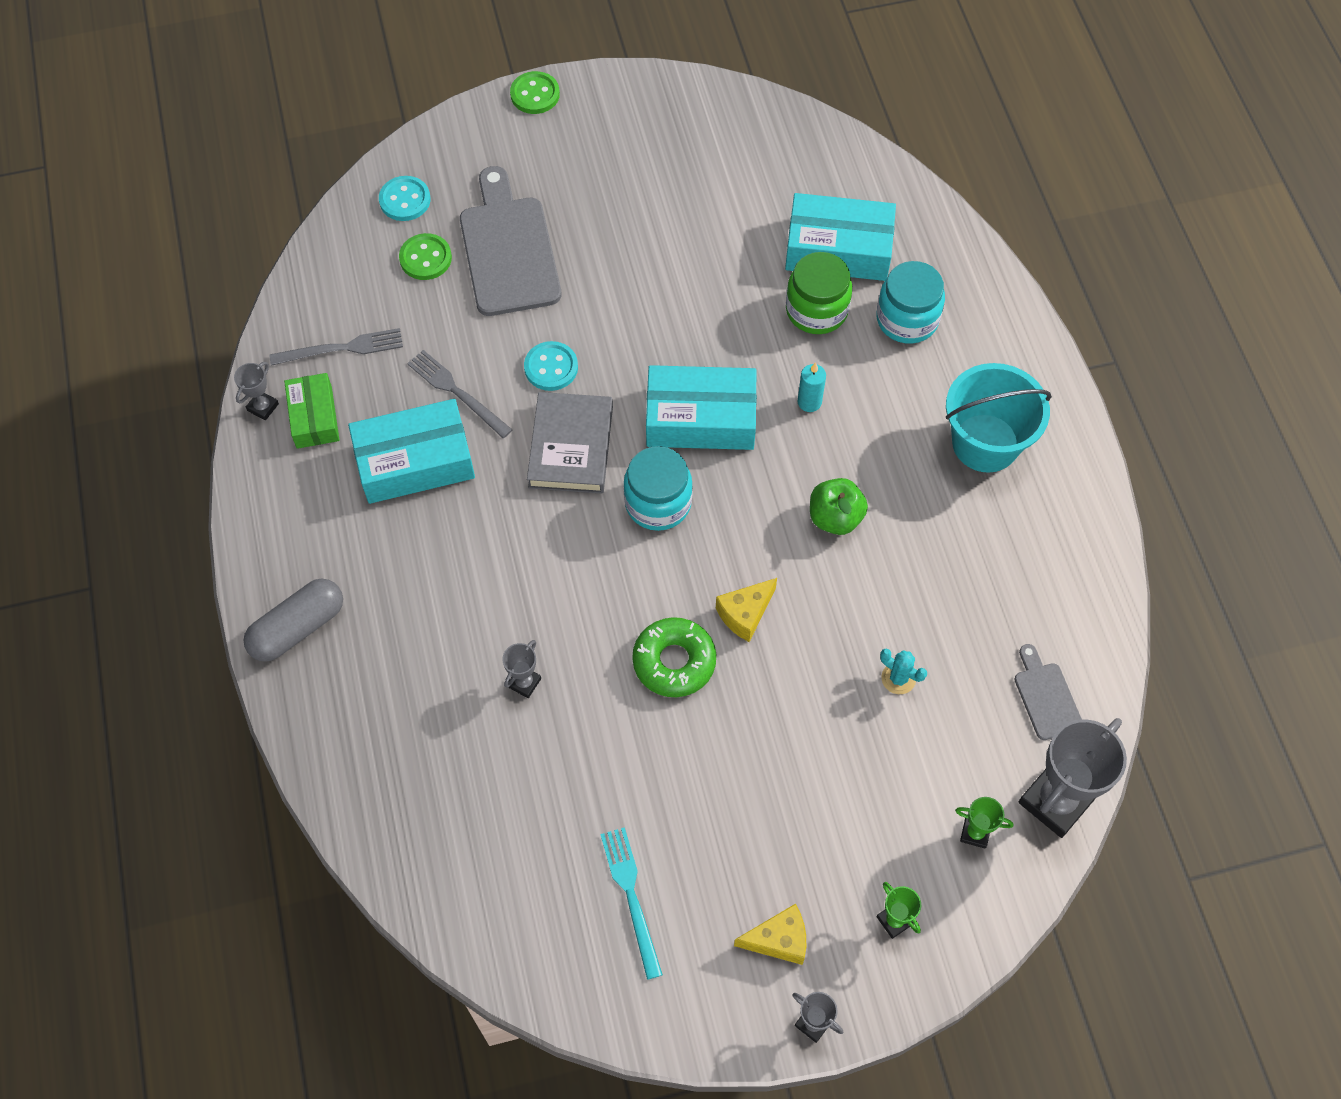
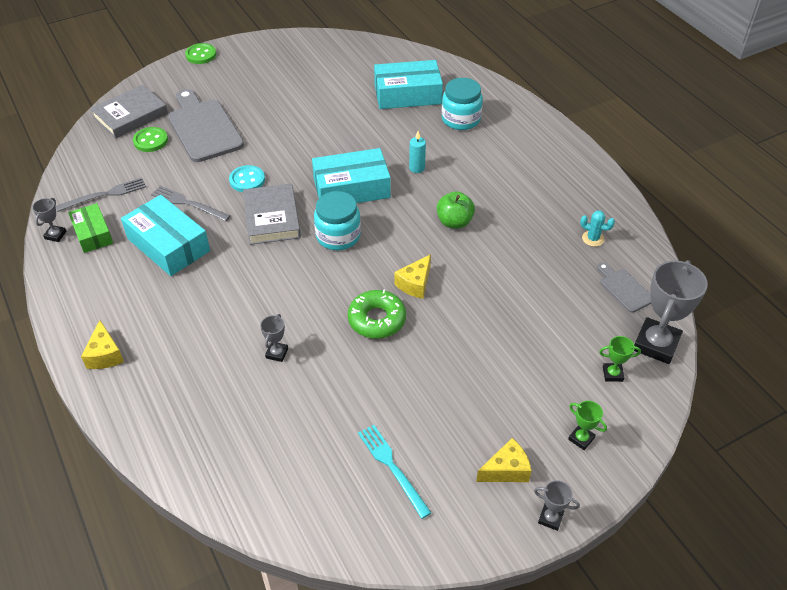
camera: 15 degrees left, 15 degrees down
(298, 628) = (105, 355): grey capsule -> yellow cheese
(405, 200) = (130, 115): turquoise button -> grey book
(415, 461) = (168, 245): turquoise box -> turquoise box turned 75 degrees clockwise
(816, 310) = (405, 124): green jar -> none
(898, 678) = (527, 298): turquoise cactus -> turquoise cactus (593, 238)
(985, 443) = (531, 168): turquoise bucket -> none

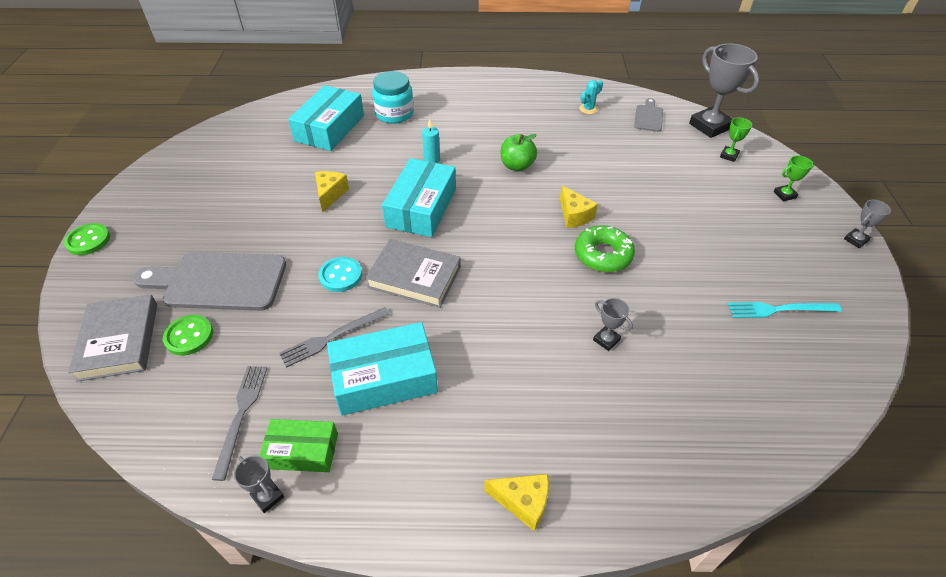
camera: 60 degrees left, 0 degrees up
(338, 236) = (478, 240): turquoise jar -> none
(506, 470) = (803, 244): yellow cheese -> yellow cheese (330, 194)
(624, 288) = (648, 117): grey cutting board -> grey cutting board turned 105 degrees clockwise

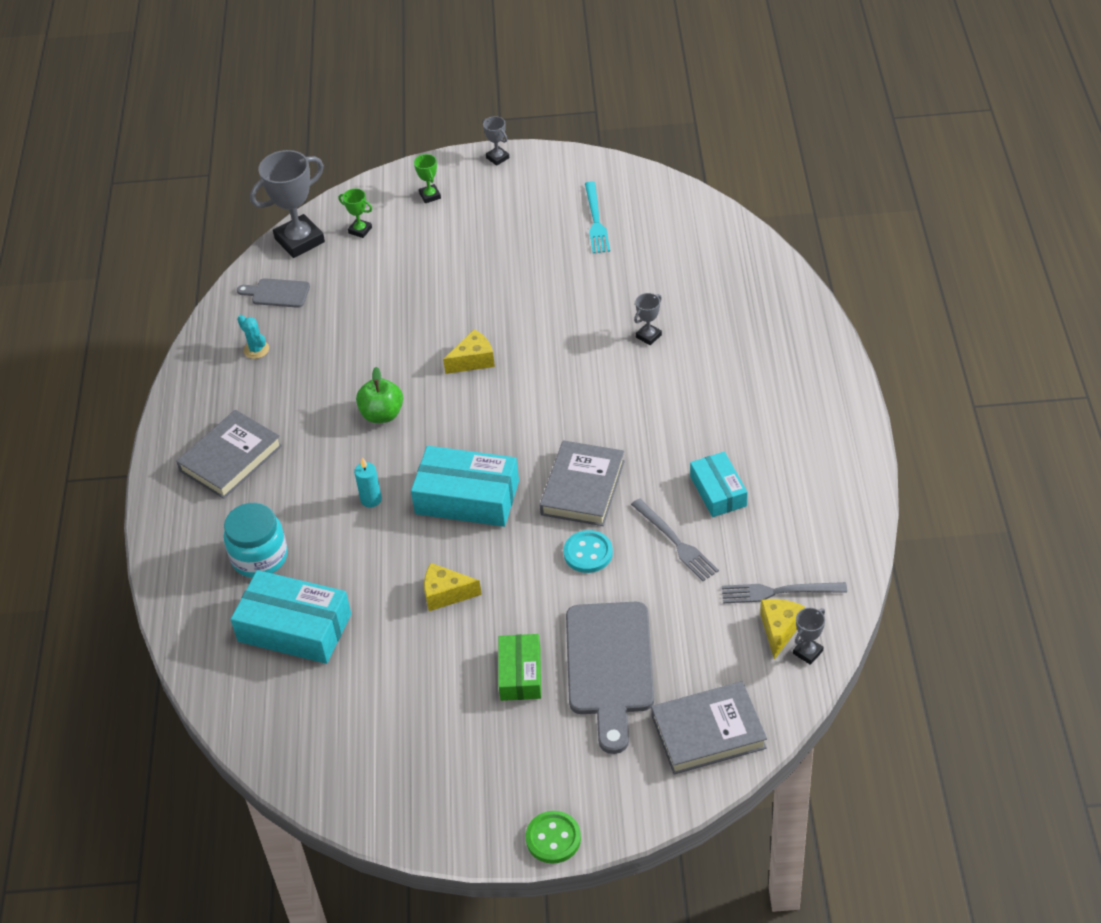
camera: 90 degrees left, 0 degrees up
(189, 336) = (692, 668): green button -> none
(268, 497) = (852, 549): grey trophy -> grey trophy (808, 652)
(302, 451) = (805, 536): green box -> green box (520, 674)
(384, 378) = (718, 491): turquoise box -> turquoise box, size x0.61
(484, 101) = (231, 458): none -> grey book
(523, 502) = (820, 385): yellow cheese -> yellow cheese (779, 630)
(603, 255) = (534, 337): green donut -> none

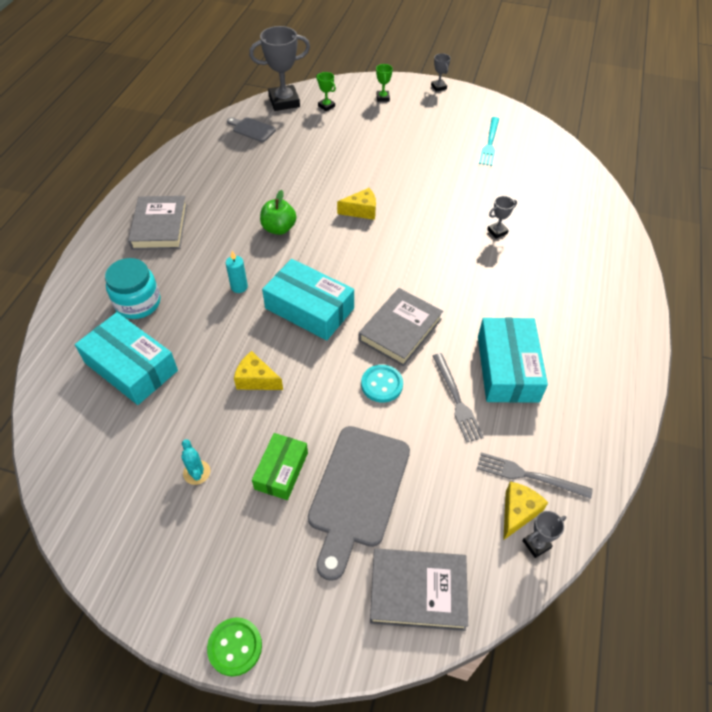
camera: 15 degrees right, 5 degrees up
(231, 458) = (160, 226): grey book -> grey book turned 60 degrees counterclockwise
(256, 349) = (218, 160): turquoise cactus -> turquoise cactus (196, 472)
(718, 491) = (507, 368): turquoise box -> turquoise box, size x1.63

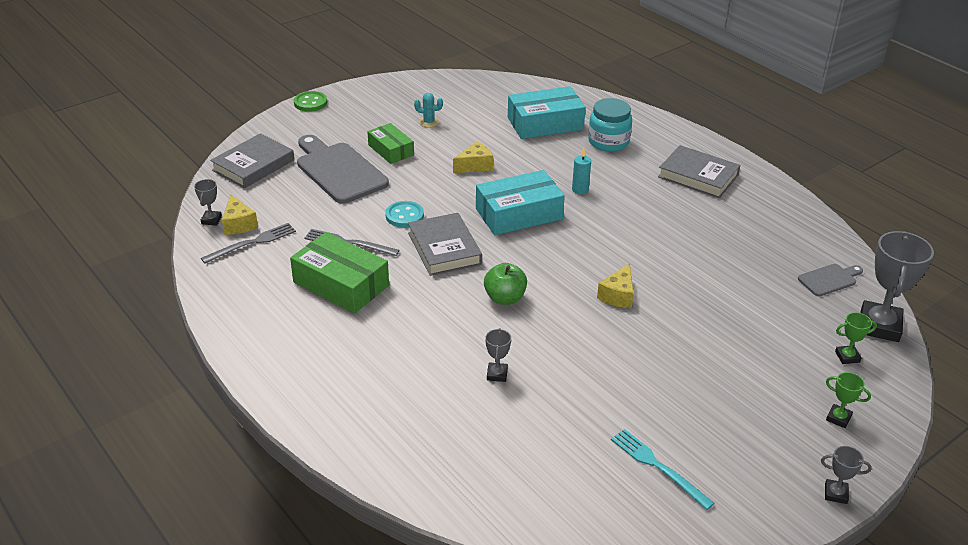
camera: 125 degrees right, 15 degrees down
(279, 228) = (637, 235): green apple -> green apple (505, 298)
(507, 368) = (341, 284): turquoise box -> green box

